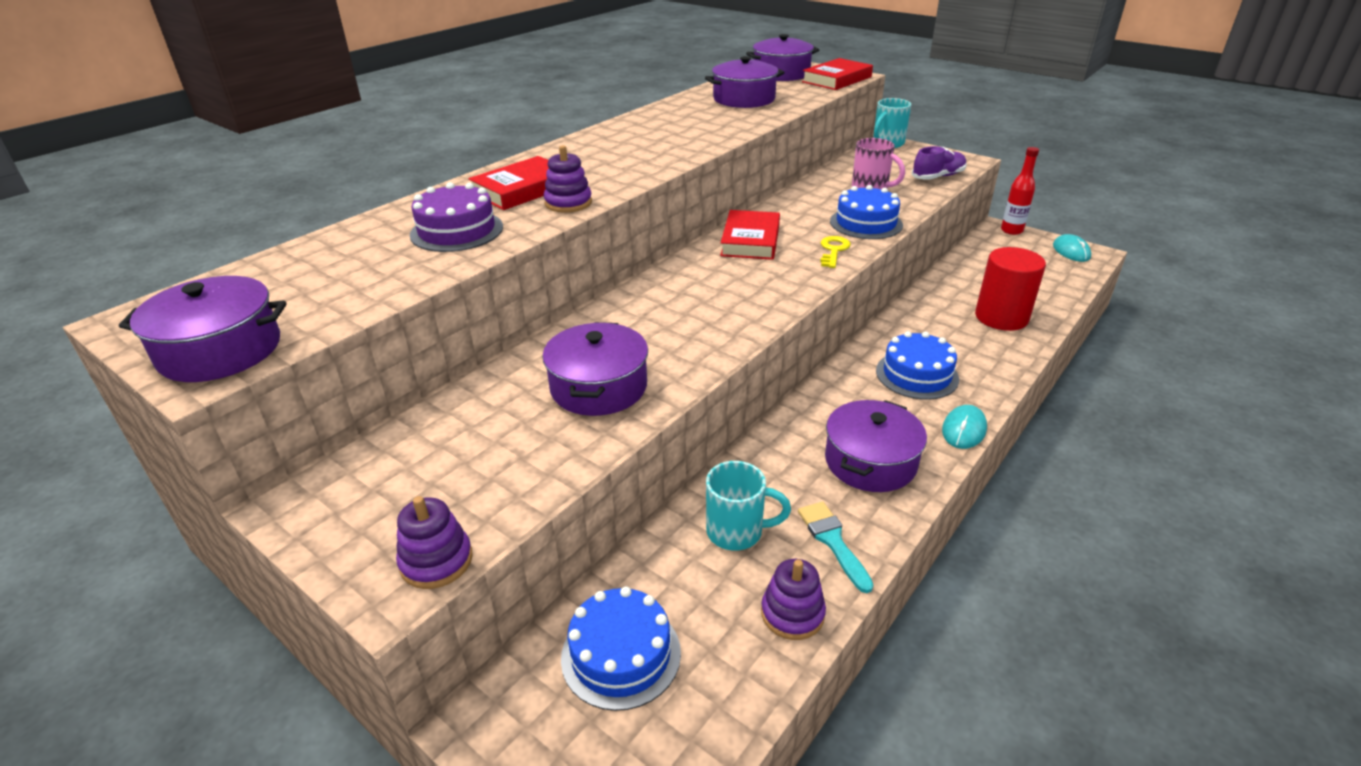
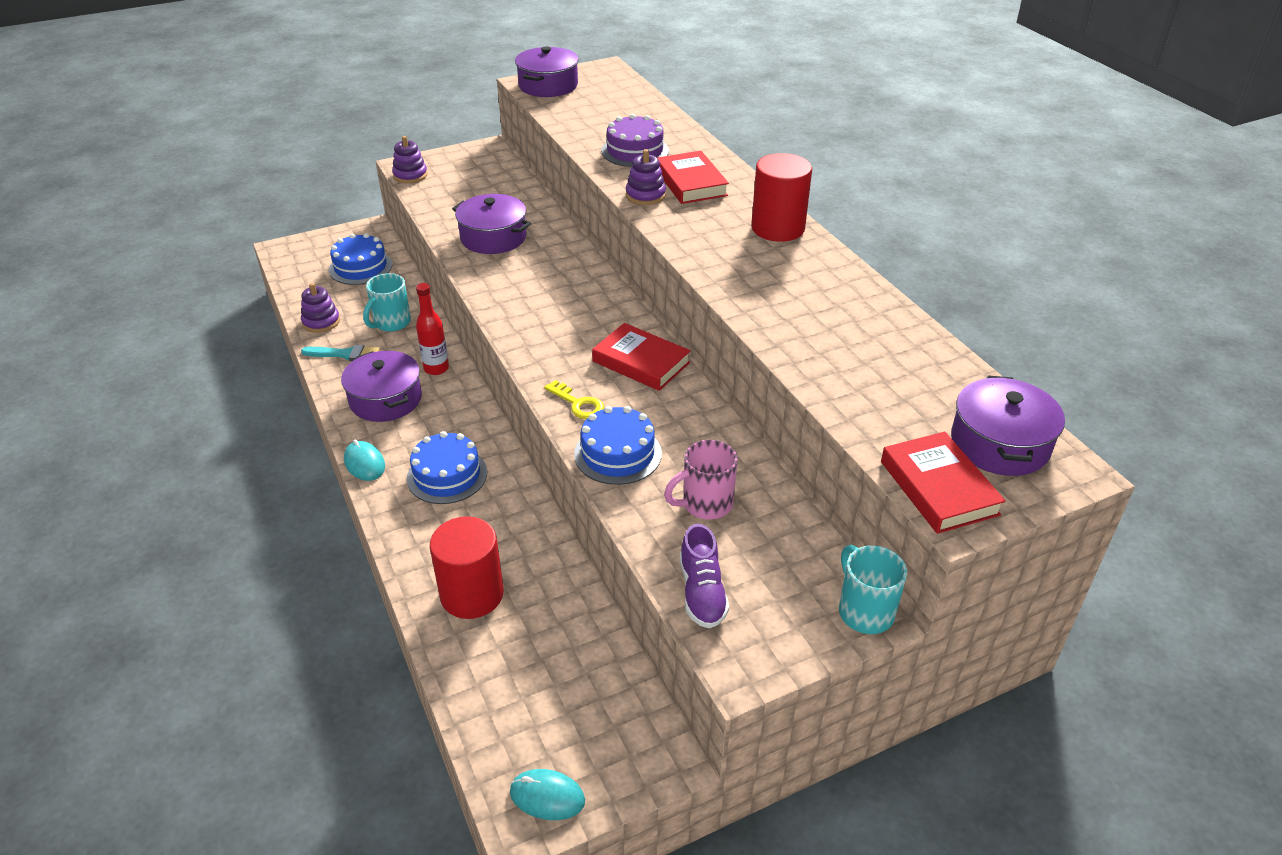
camera: 115 degrees right, 5 degrees up
(588, 145) = (778, 228): none -> red cylinder
(744, 99) = (880, 365): purple pot -> none
(1011, 231) = (651, 769): red bottle -> red bottle (436, 368)

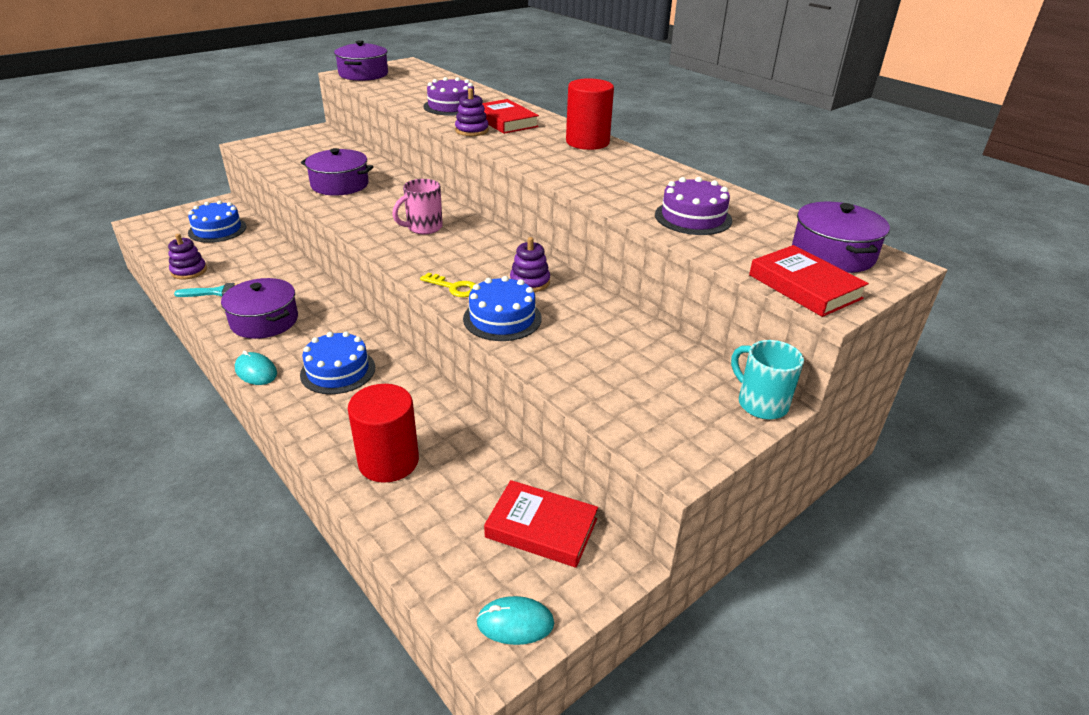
camera: 15 degrees left, 5 degrees down
(391, 323) = (255, 266): turquoise mug -> none
(410, 175) = (253, 151): purple stacking toy -> purple stacking toy (530, 282)
(436, 368) = (306, 293): red bottle -> none
(641, 362) = (497, 254): red book -> red book (541, 528)
(702, 592) = (618, 410): purple shoe -> none
(705, 504) = (593, 345): pink mug -> pink mug (423, 228)
(854, 366) = (693, 217): none -> purple cake

